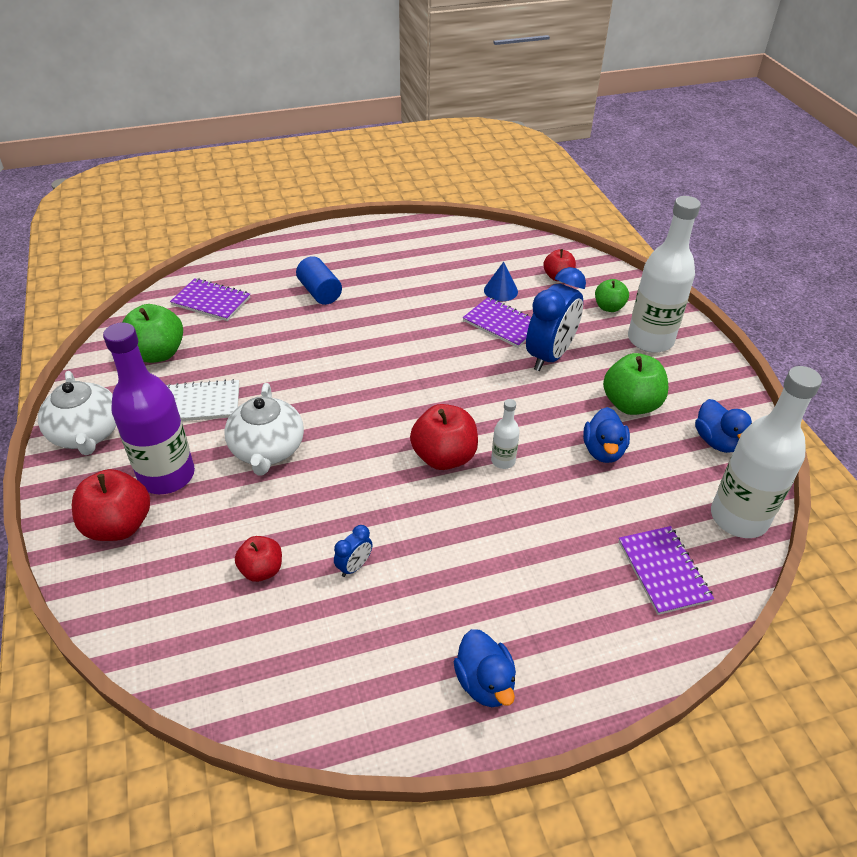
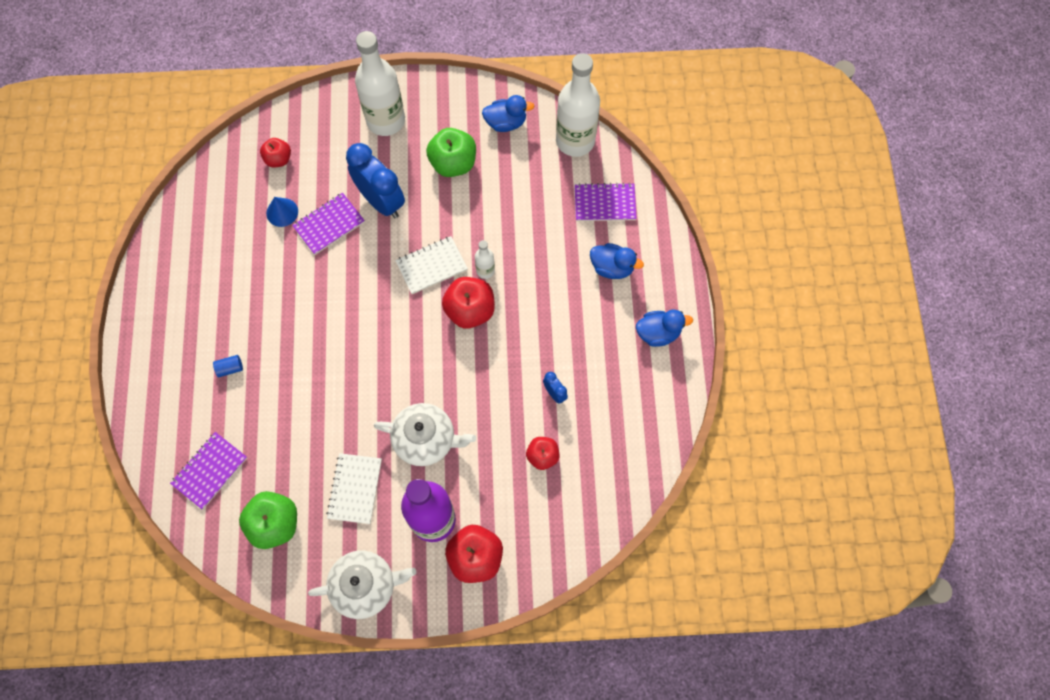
camera: 75 degrees left, 25 degrees up
(319, 292) = (230, 368): blue cylinder -> blue cylinder, size x0.57
(488, 412) = (431, 266): none -> white notebook
(603, 451) = (494, 200): blue duck -> blue duck (612, 267)
(609, 307) = (334, 135): green apple -> none

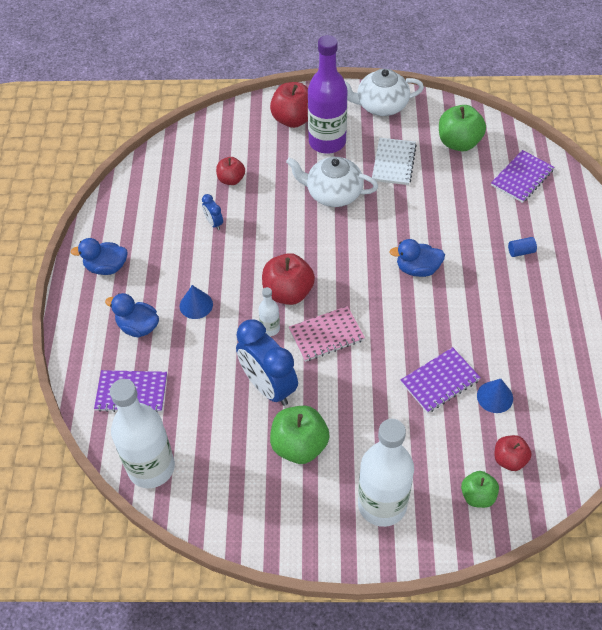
camera: 175 degrees left, 15 degrees down
(309, 130) = (477, 496): none -> green apple
(381, 201) = (383, 405): blue clock -> blue clock (268, 386)
(431, 266) = (326, 335): white notebook -> pink notebook
(506, 123) = (232, 495): blue duck -> blue duck (417, 269)
(560, 293) = (196, 305): none -> blue cone

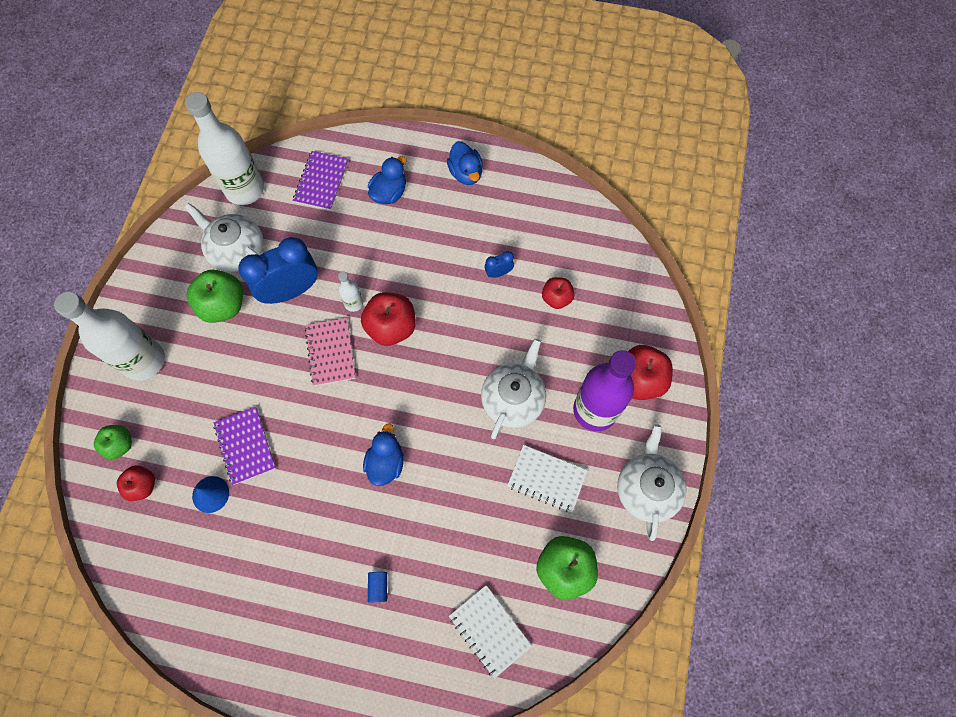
camera: 100 degrees right, 15 degrees up
(106, 267) = (466, 173): blue duck -> blue duck turned 150 degrees clockwise
(196, 305) = (400, 243): blue cone -> none
(231, 452) = (237, 251): none -> white teapot
(522, 177) = (490, 630): purple notebook -> white notebook

